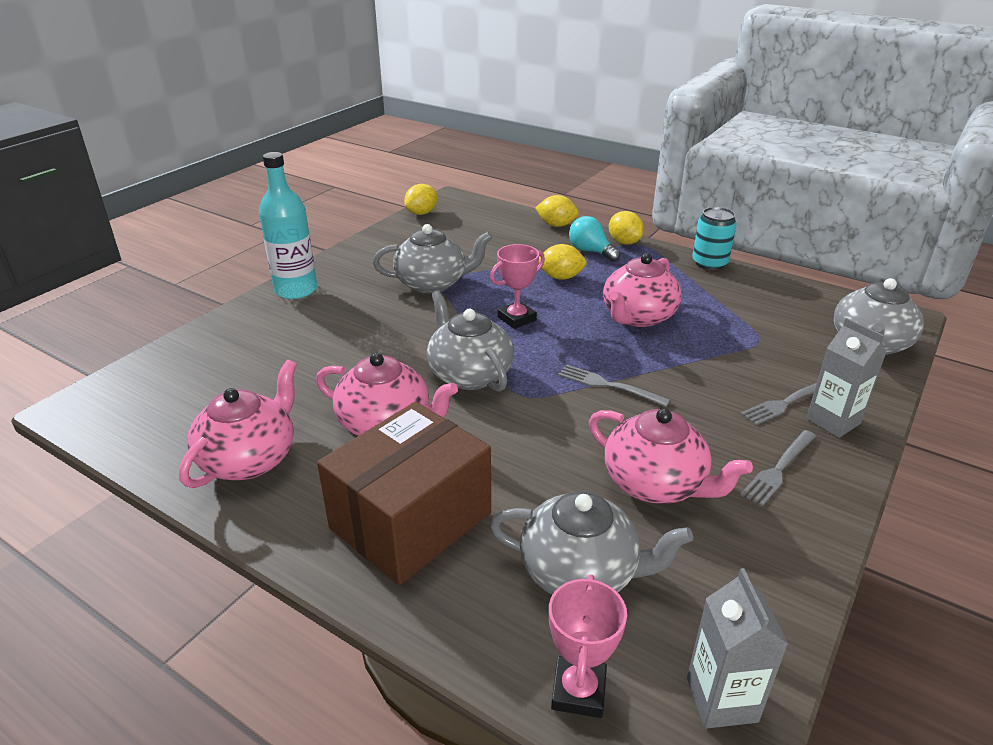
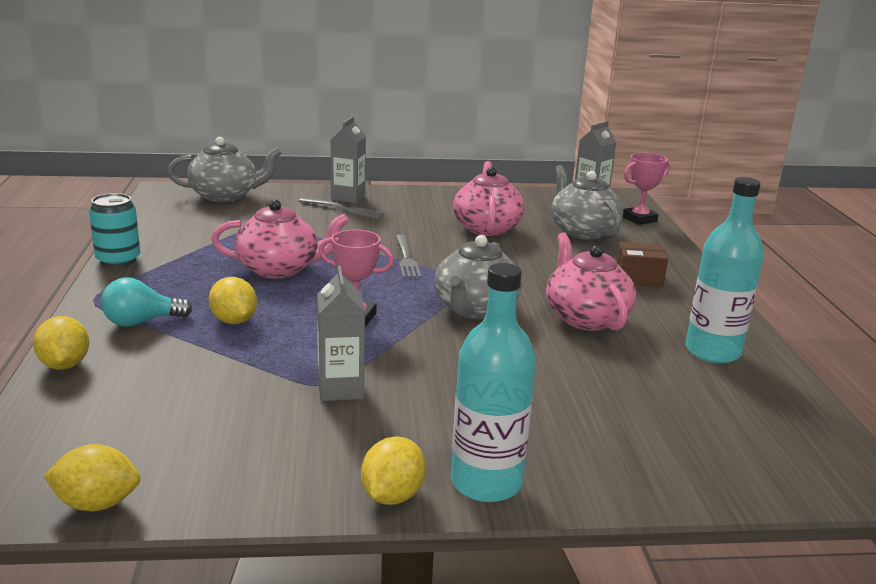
camera: 130 degrees left, 10 degrees down
(249, 459) = (712, 351): pink teapot -> turquoise bottle
(411, 520) = (638, 278): brown box -> brown box, size x0.47
(432, 283) = (340, 389): grey teapot -> grey carton
(591, 251) = (141, 322): turquoise light bulb -> turquoise light bulb turned 60 degrees clockwise
(624, 242) = (93, 310): yellow lemon -> yellow lemon (392, 496)
(778, 470) = (421, 204): grey fork -> none

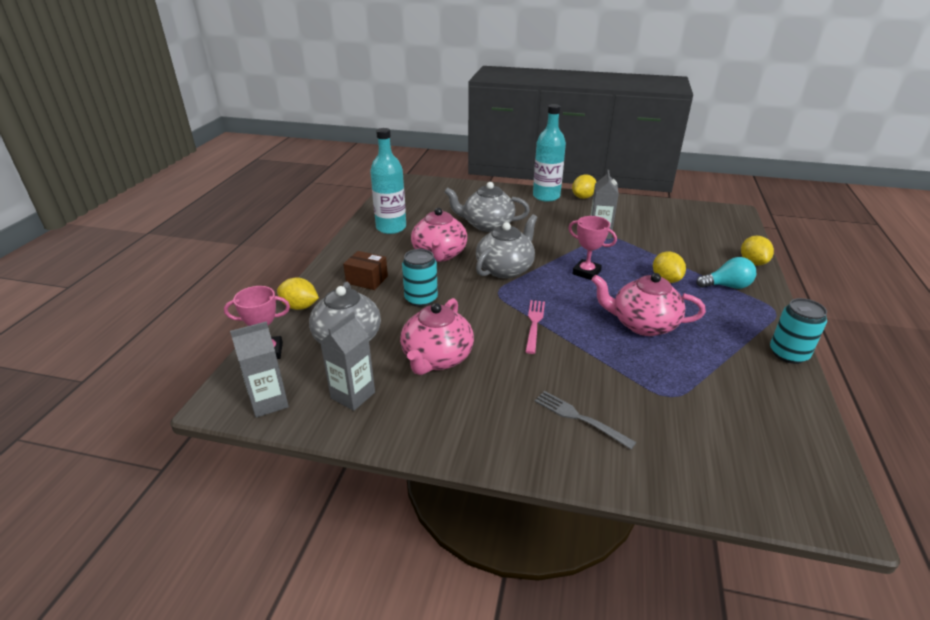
camera: 160 degrees left, 10 degrees up
(97, 504) = (693, 207): yellow lemon -> yellow lemon (300, 307)
(225, 196) = (738, 479): grey teapot -> grey teapot (487, 225)
(348, 197) = (571, 449): grey carton -> grey carton (353, 395)
(406, 258) = (534, 323): grey fork -> pink fork
(551, 266) = (421, 299): none -> turquoise can

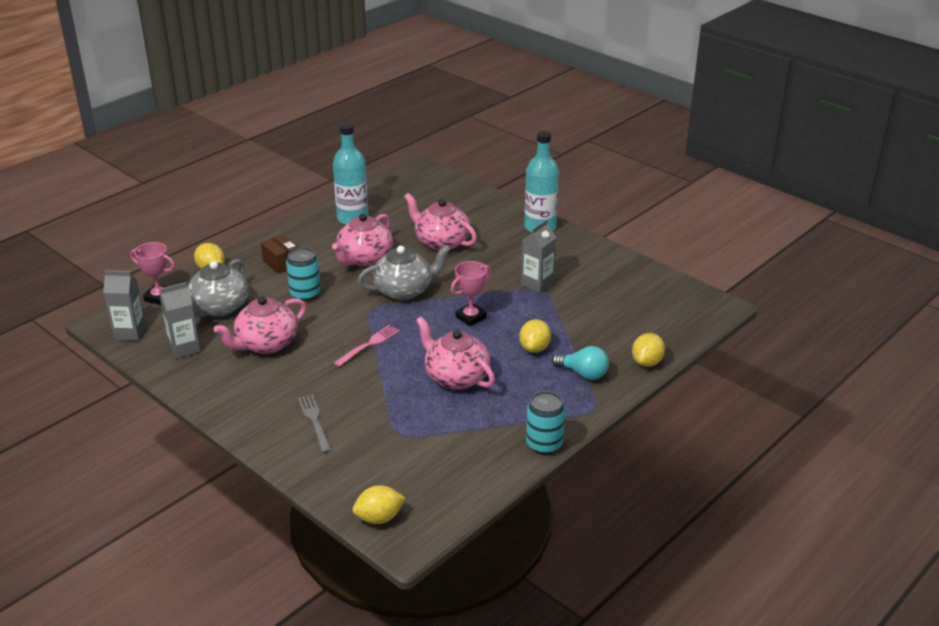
camera: 30 degrees right, 0 degrees up
(487, 225) = (441, 242): grey teapot -> pink teapot
(583, 197) = (577, 239): yellow lemon -> yellow lemon (379, 518)
(586, 272) = (471, 317): pink trophy -> pink trophy turned 75 degrees clockwise

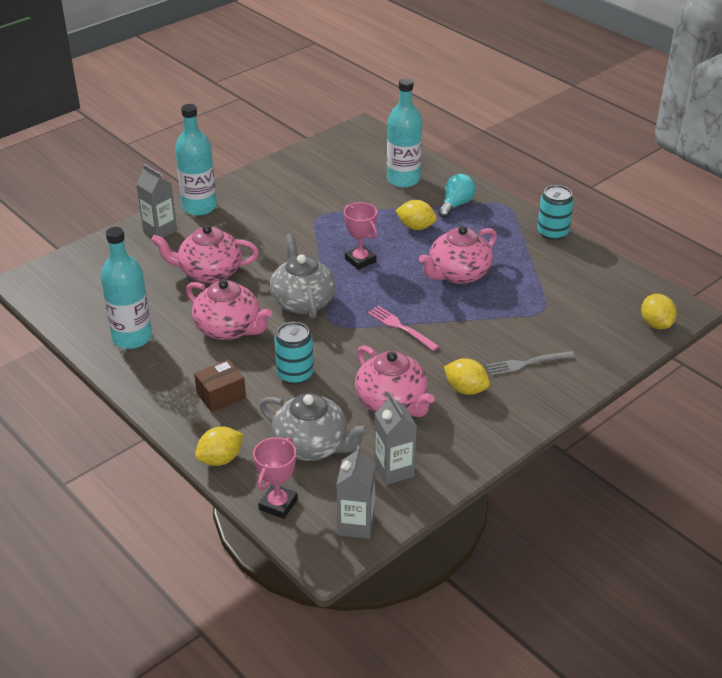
camera: 85 degrees left, 5 degrees up
(441, 242) = (209, 272): pink teapot -> pink teapot turned 45 degrees clockwise
(537, 284) = (308, 217): grey carton -> grey carton (160, 230)
(623, 337) = (403, 179): none -> turquoise bottle
(647, 362) = (441, 172): yellow lemon -> yellow lemon (466, 389)

